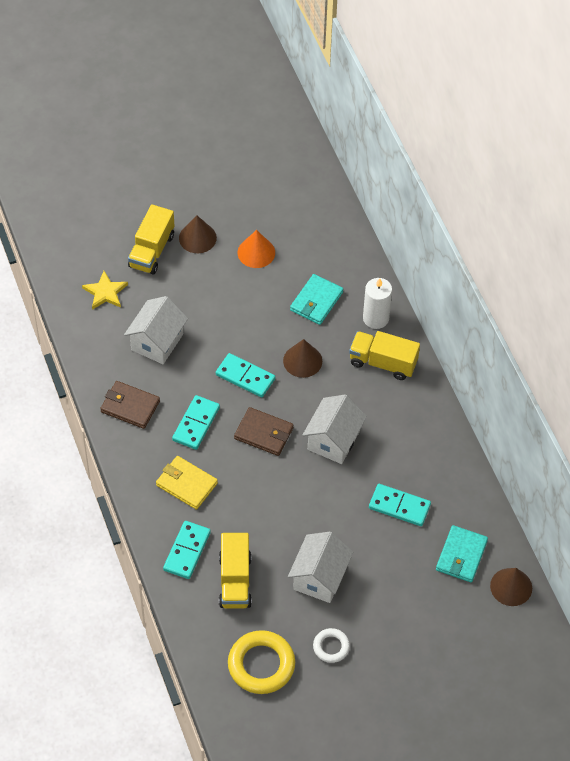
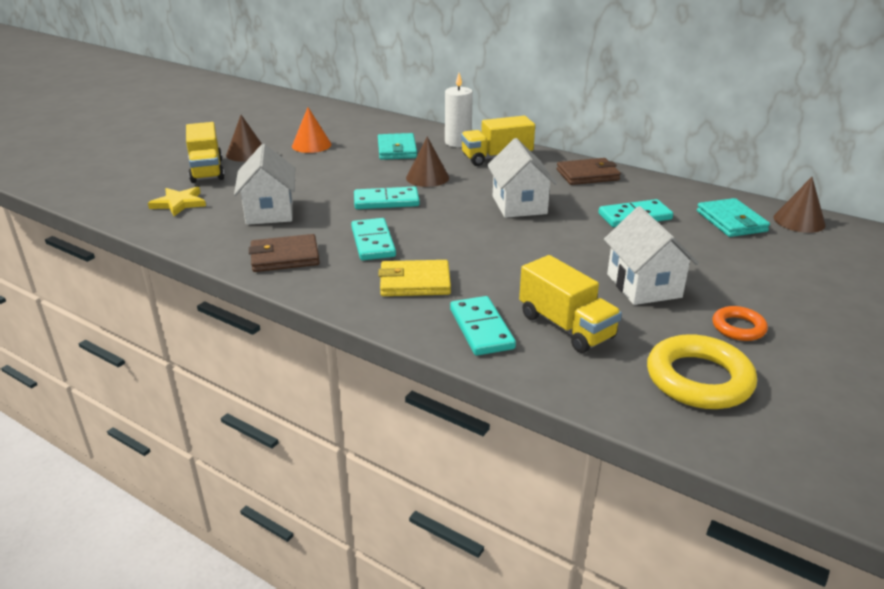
camera: 35 degrees left, 25 degrees down
(263, 433) = (449, 224): brown wallet -> brown wallet (587, 175)
(331, 647) = (738, 327): white ring -> orange ring

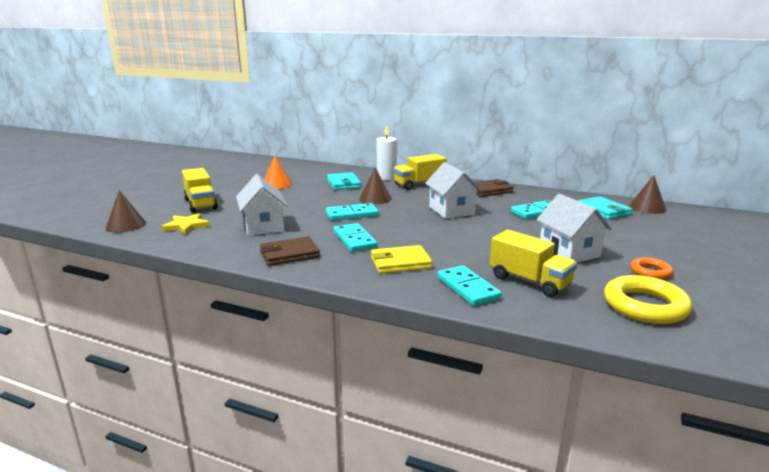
camera: 10 degrees left, 10 degrees down
(246, 153) = (228, 192): brown cone -> brown cone (126, 225)

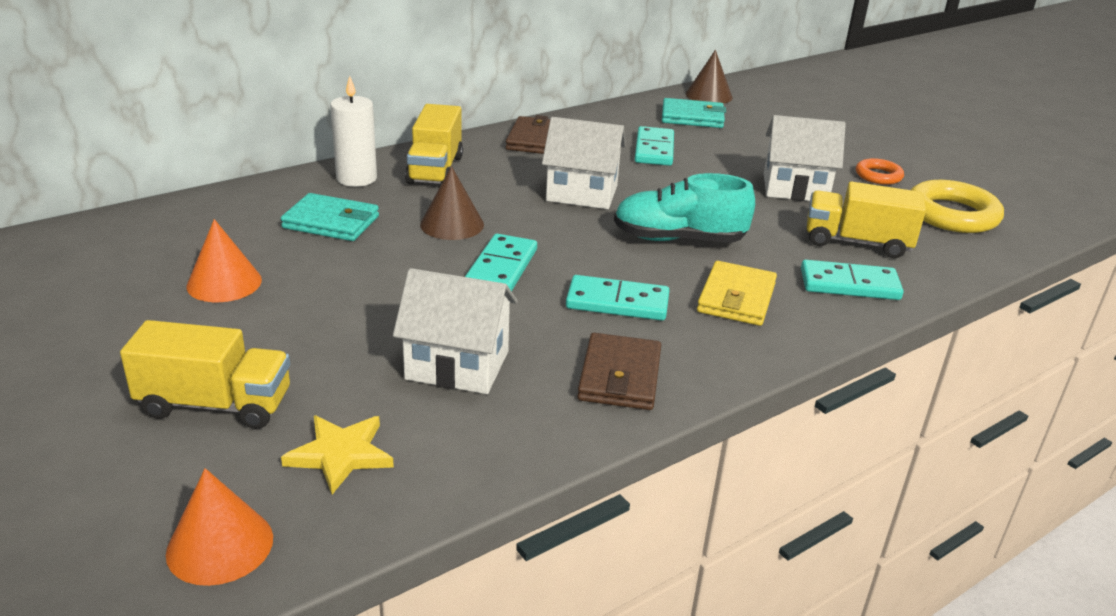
camera: 60 degrees left, 10 degrees up
(126, 225) = (220, 545): brown cone -> orange cone
(442, 238) = (678, 239): none -> turquoise shoe
(529, 281) = (857, 242): yellow truck -> yellow truck turned 150 degrees counterclockwise

